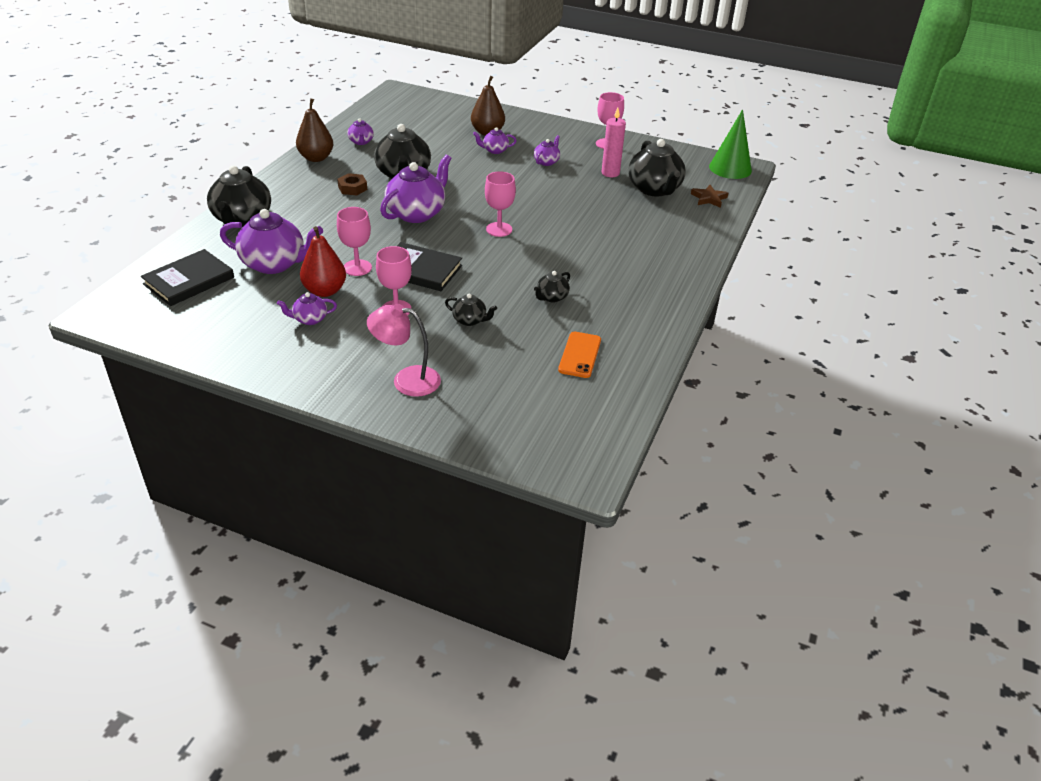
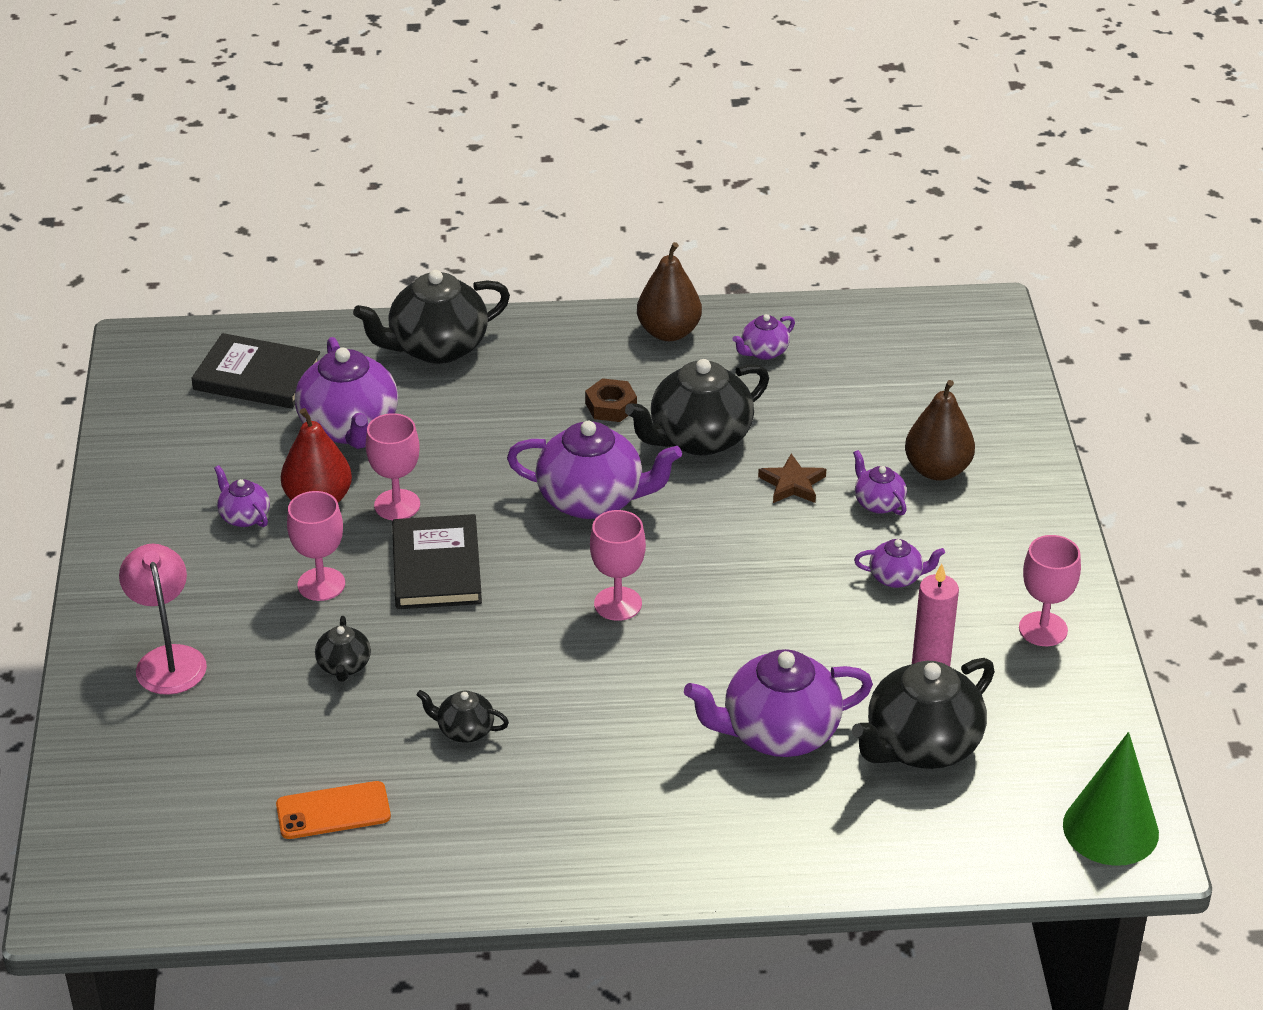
camera: 65 degrees right, 0 degrees up
(621, 217) = (778, 733): none -> purple teapot
(709, 198) = (953, 829): brown star -> brown star (792, 484)

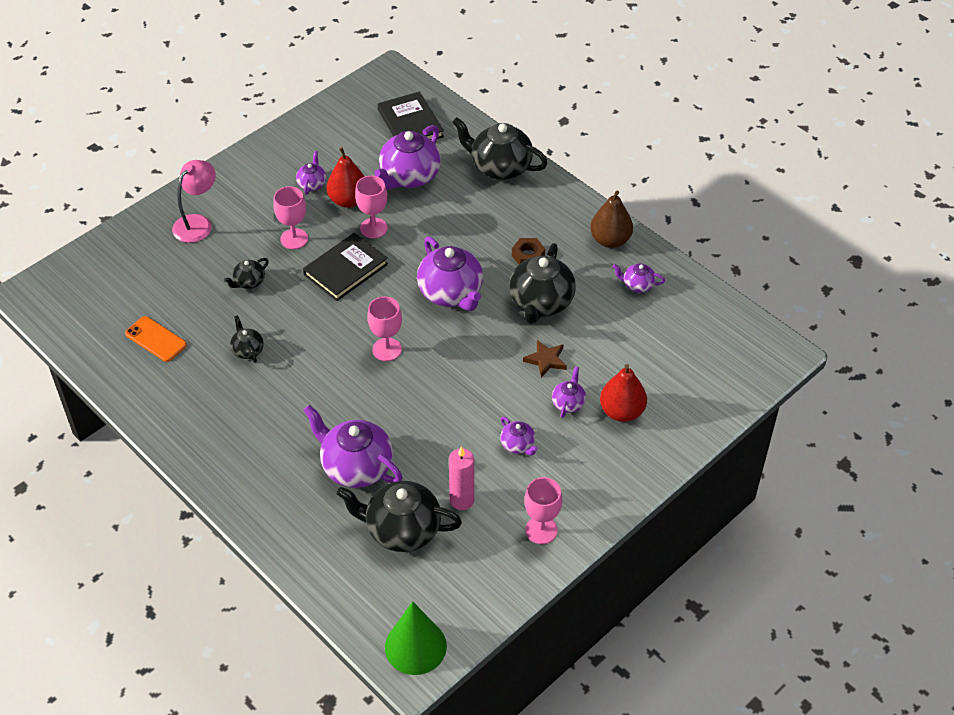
camera: 50 degrees right, 10 degrees up
(699, 438) = (541, 303): black teapot -> black teapot turned 90 degrees counterclockwise
(937, 470) = (621, 411): brown pear -> red pear

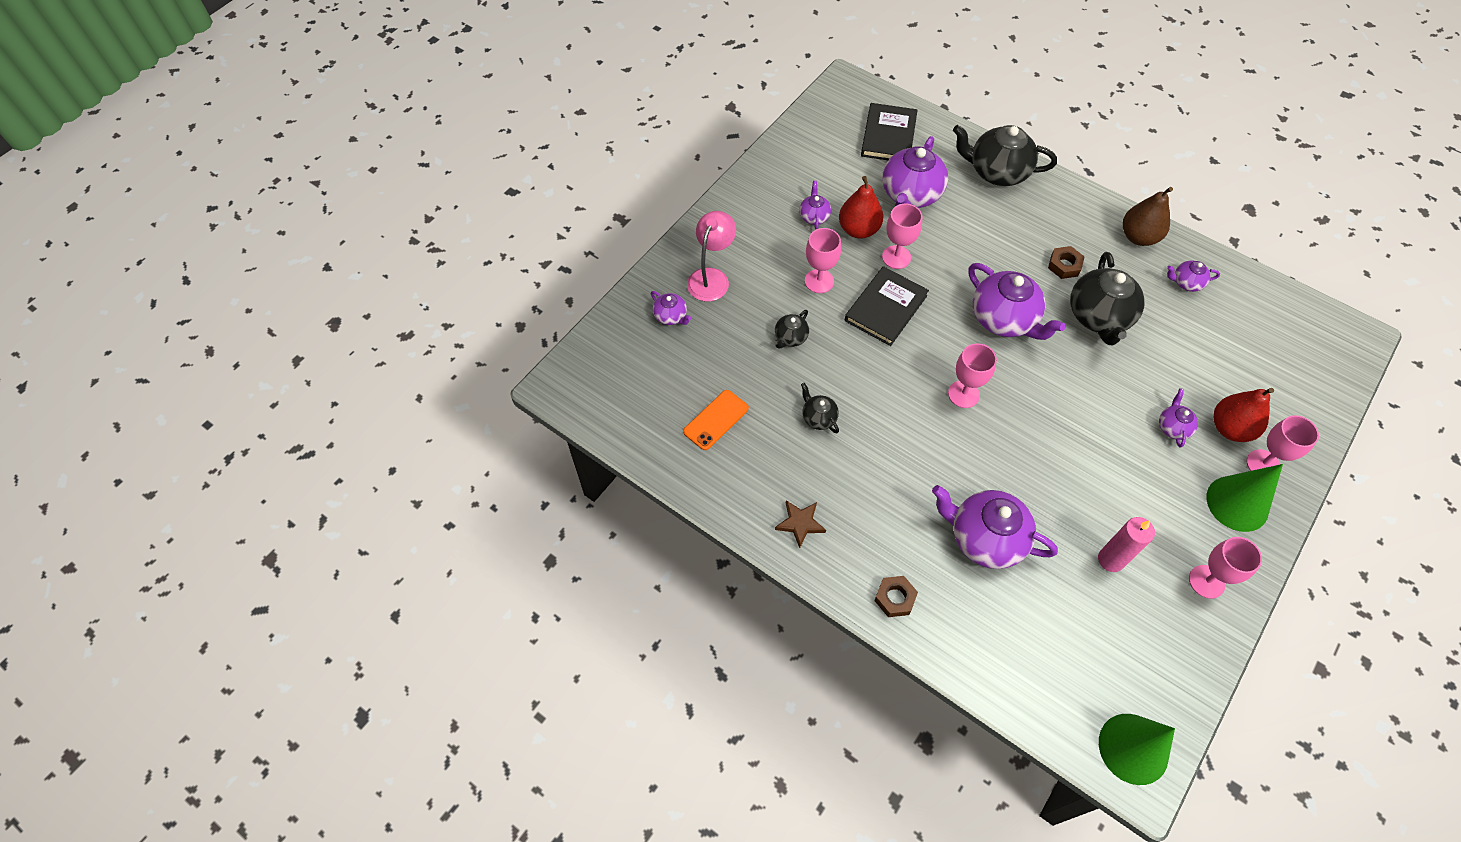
camera: 10 degrees left, 10 degrees up
(156, 339) = (716, 420): orange phone -> orange phone turned 75 degrees counterclockwise
(256, 501) = (895, 598): none -> brown nut
(402, 529) = (1062, 606): black teapot -> none
(410, 123) = (888, 136): black book -> black book turned 45 degrees clockwise
(518, 445) = (1142, 484): purple teapot -> purple teapot (671, 316)
(546, 360) = (1130, 381): brown star -> brown star (800, 523)
(599, 473) = (1237, 503): none -> green cone
(638, 445) = (1263, 464): none -> pink goblet

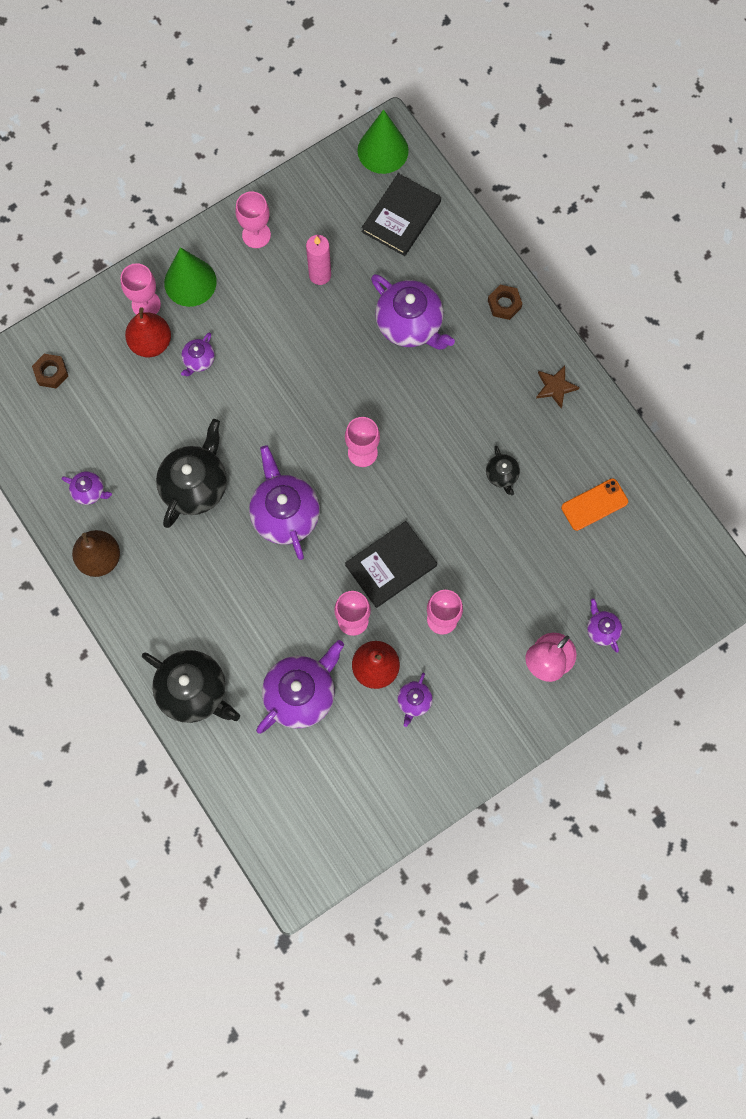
camera: 160 degrees left, 15 degrees up
(790, 337) = (495, 565): black teapot -> none
(888, 136) = (285, 785): black book -> black book (401, 217)
(1064, 265) = (193, 552): brown nut -> brown nut (51, 373)

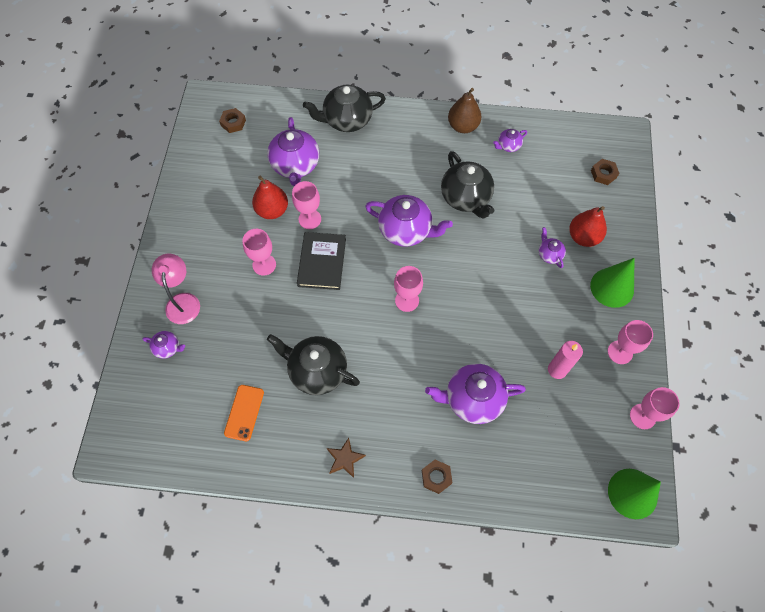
camera: 130 degrees right, 10 degrees down
(146, 304) = (614, 252): pink goblet -> pink goblet (642, 416)
(303, 817) = (233, 123): none -> brown nut
(401, 217) = (564, 461): black book -> none
(414, 701) = (235, 215): purple teapot -> none
(502, 475) = (317, 371): black teapot -> black teapot, size x2.05

